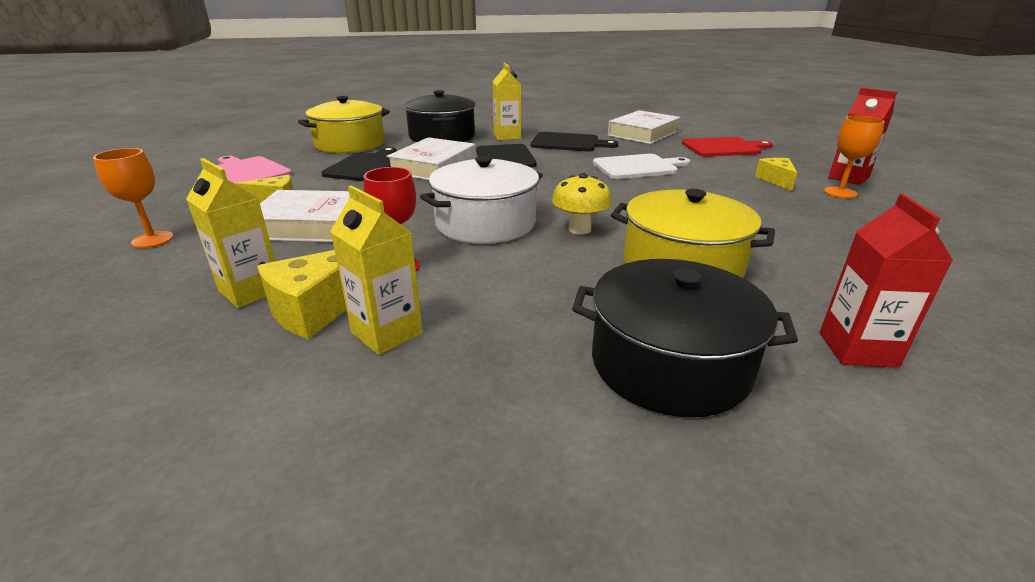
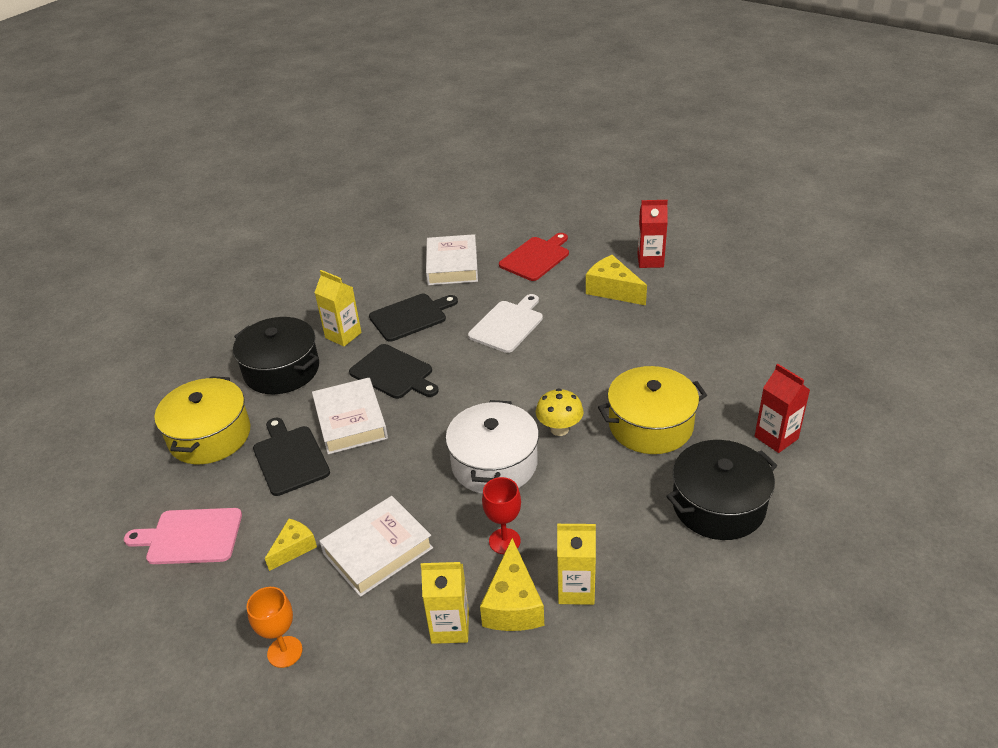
camera: 40 degrees left, 10 degrees up
(776, 180) = (613, 290): yellow cheese -> yellow cheese, size x1.59
(840, 192) = (660, 285): orange goblet -> none

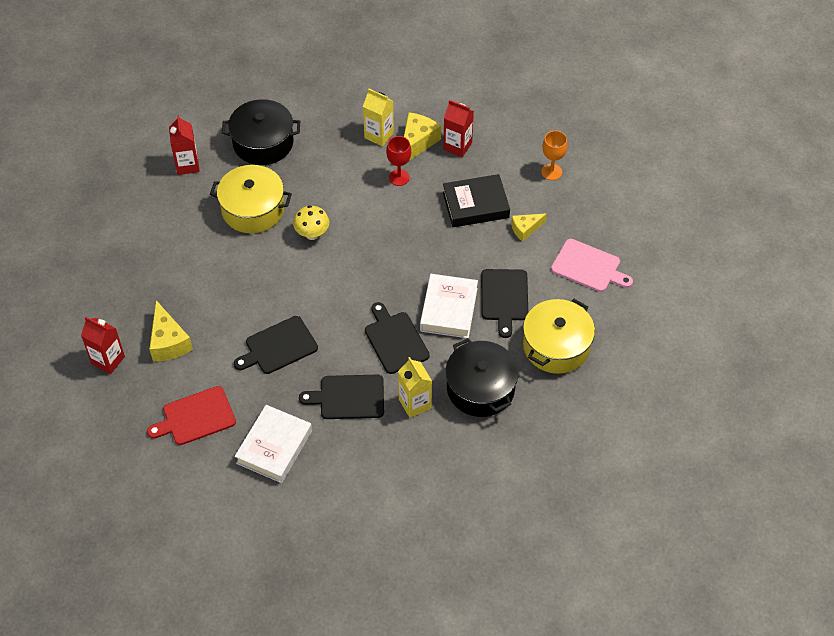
camera: 155 degrees left, 15 degrees up
(378, 551) = (475, 205): white book -> black book
(450, 627) = (457, 146): yellow carton -> red carton
(494, 463) = (371, 229): white pot -> none
(508, 325) = (278, 346): white cutting board -> black cutting board

